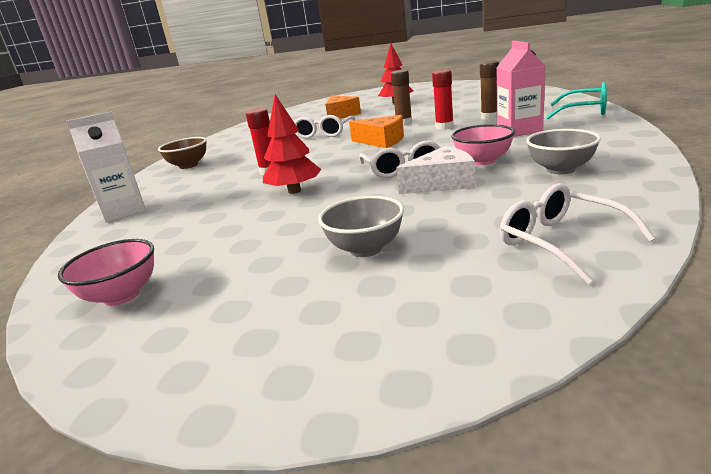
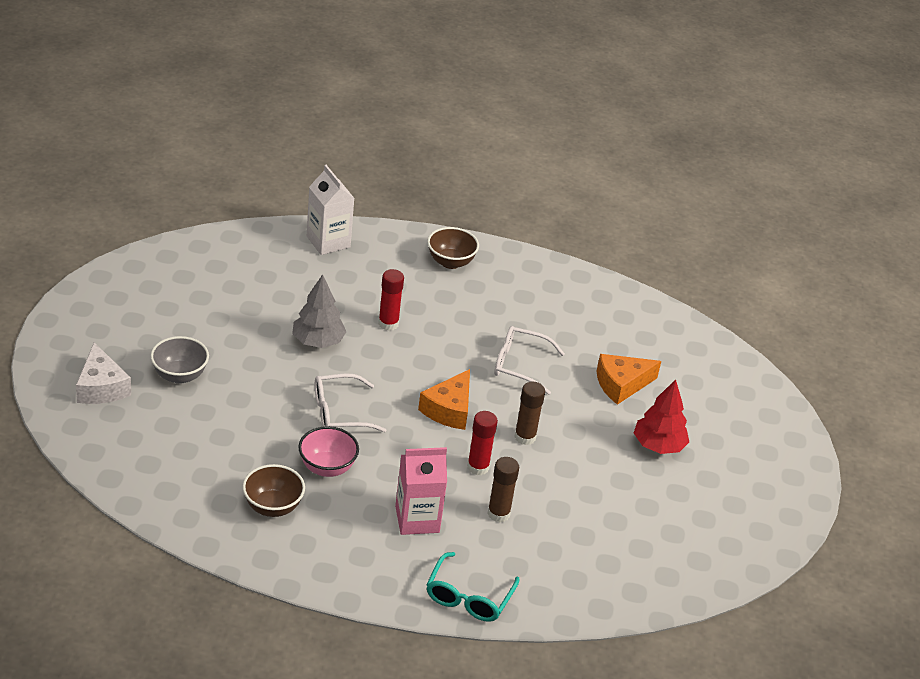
camera: 80 degrees right, 15 degrees up
(122, 295) = (172, 272): pink bowl -> none
(294, 191) = (318, 341): red tree -> grey tree
(442, 183) = (282, 431): white cheese -> white cheese (101, 387)
(560, 169) = (273, 507): grey bowl -> brown bowl
(560, 241) = (142, 462): white glasses -> none

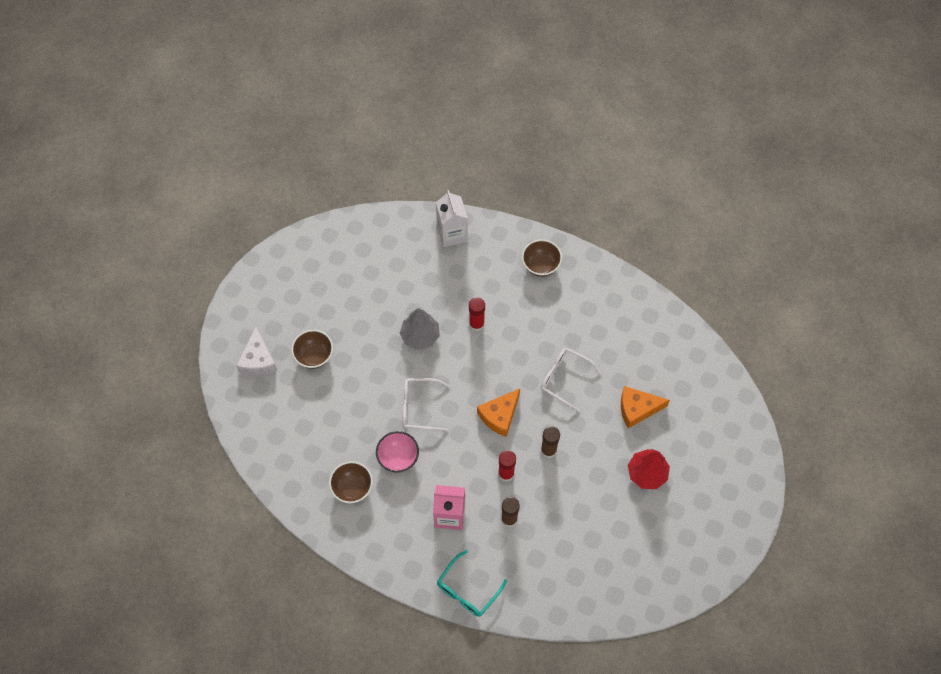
camera: 20 degrees right, 25 degrees up
(180, 375) = (314, 356): grey bowl -> brown bowl

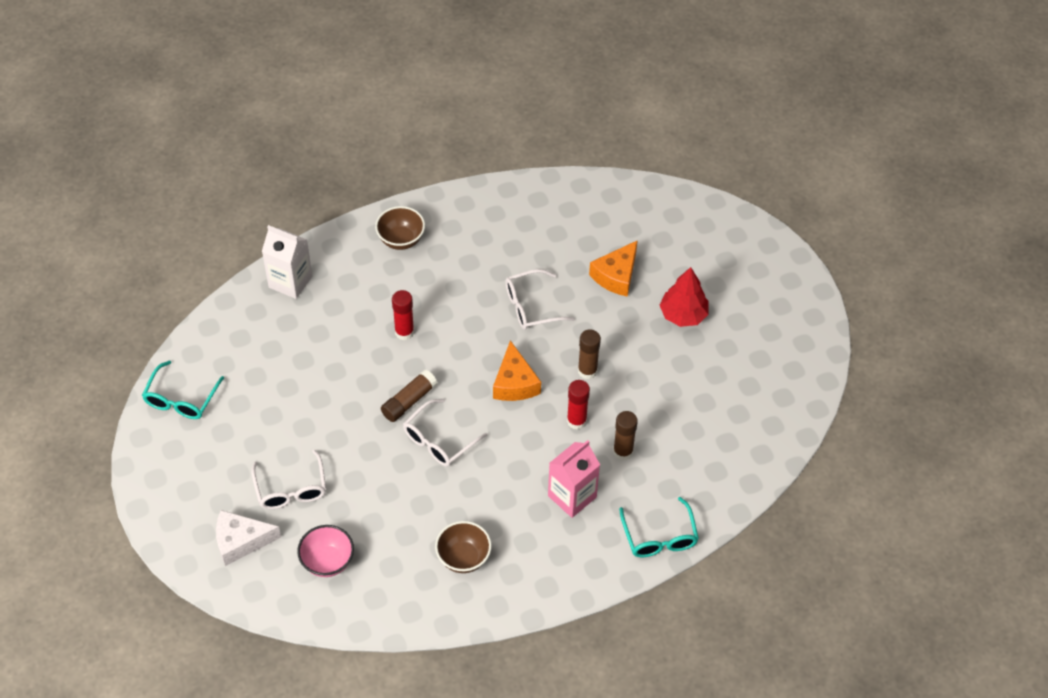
camera: 50 degrees left, 10 degrees down
(258, 360) = (241, 541): white cheese -> white cheese turned 135 degrees clockwise
(314, 356) = (291, 489): brown bowl -> white glasses
(320, 248) = (181, 399): none -> turquoise glasses
(398, 458) = (472, 496): pink bowl -> pink bowl (327, 562)
(420, 336) = (366, 385): grey tree -> none
(431, 368) = (409, 401): none -> brown glue stick

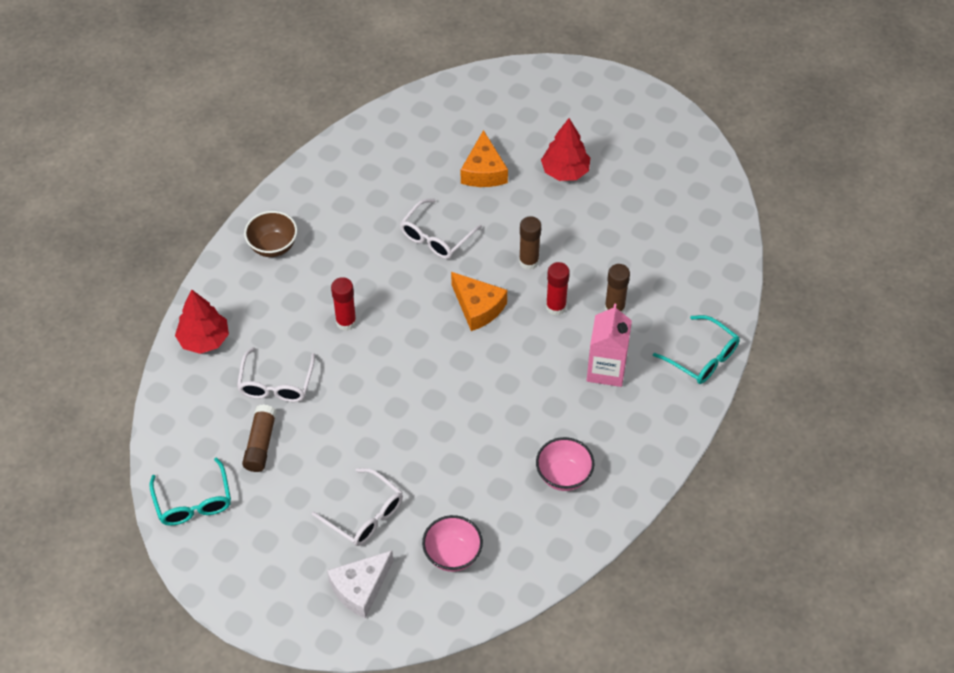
camera: 35 degrees left, 0 degrees up
(290, 282) = (204, 340): white carton -> red tree
(409, 401) = (402, 377): brown glue stick -> brown glue stick (260, 444)
(439, 440) = (457, 393): white glasses -> white glasses (276, 384)
(463, 558) = (563, 476): brown bowl -> pink bowl

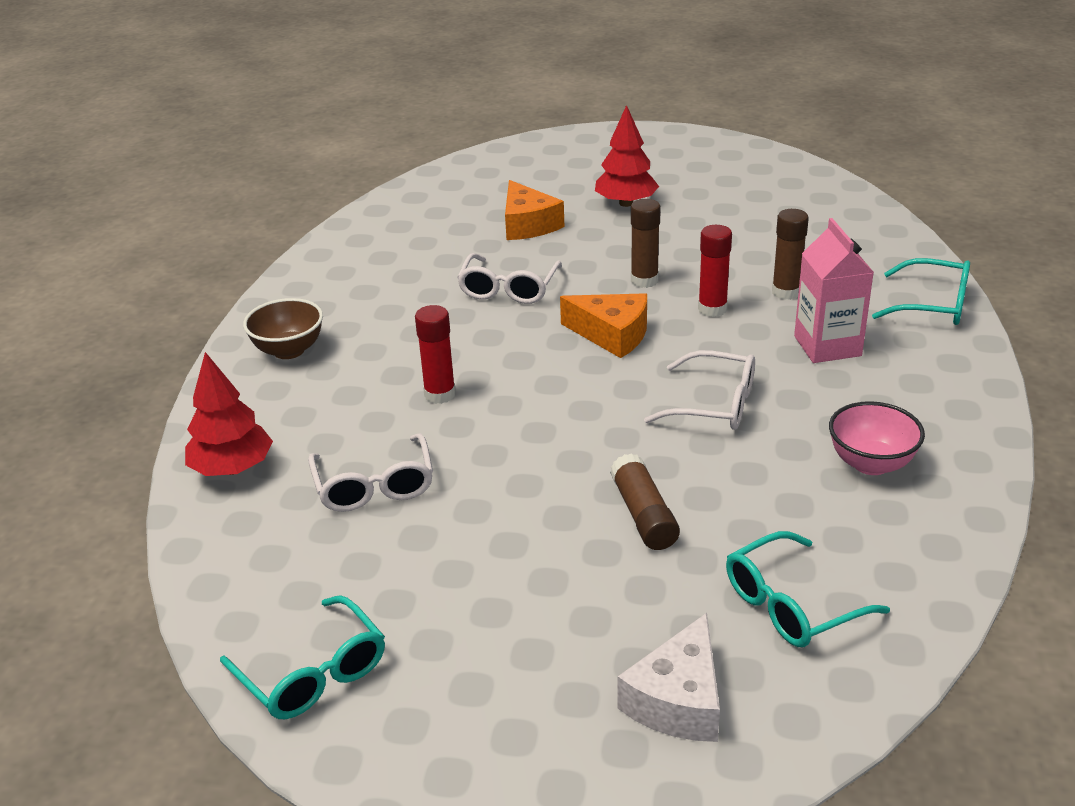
camera: 20 degrees left, 20 degrees down
(260, 444) = (389, 562): brown glue stick -> brown glue stick (643, 515)
(365, 515) = (616, 599): white glasses -> white glasses (714, 404)
(452, 555) = (791, 605): pink bowl -> turquoise glasses

